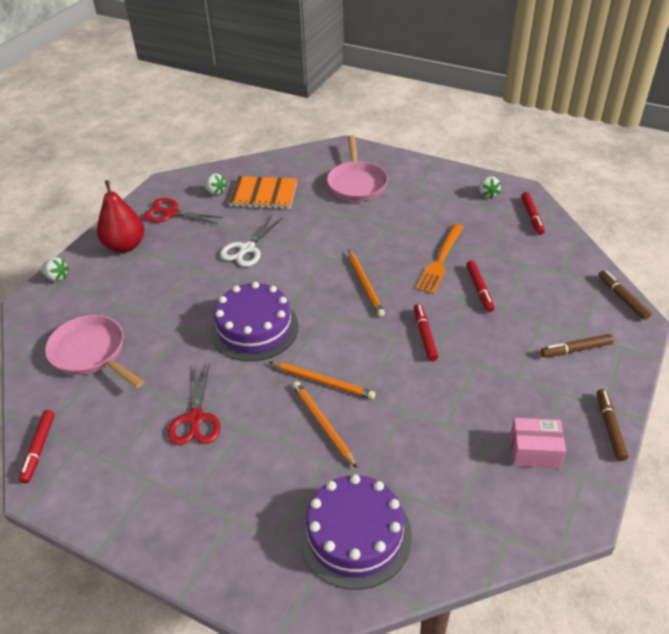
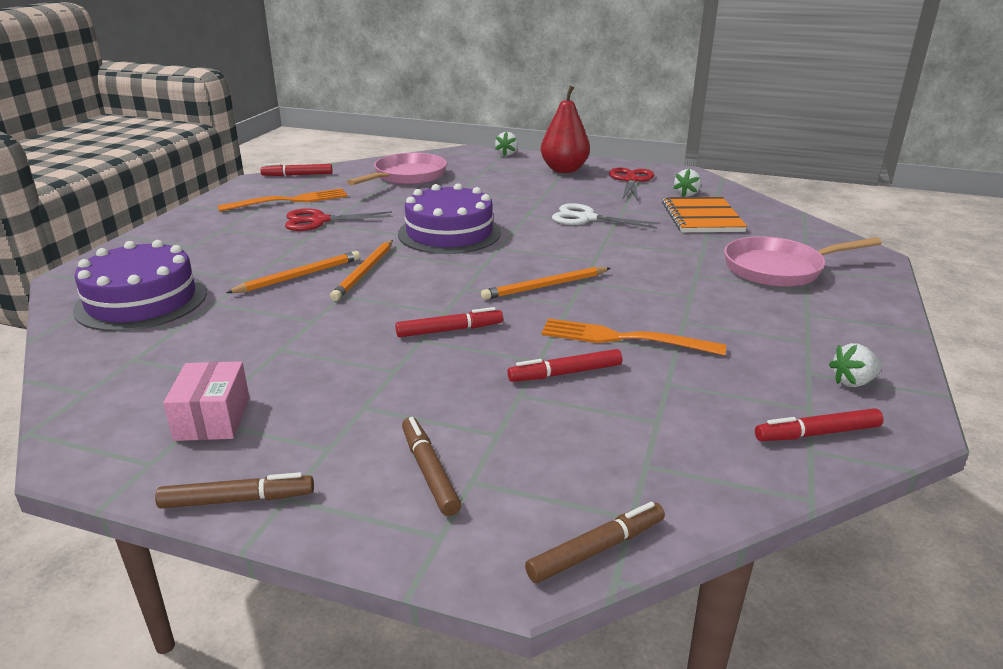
camera: 80 degrees right, 15 degrees down
(127, 448) = (289, 201): none -> orange fork

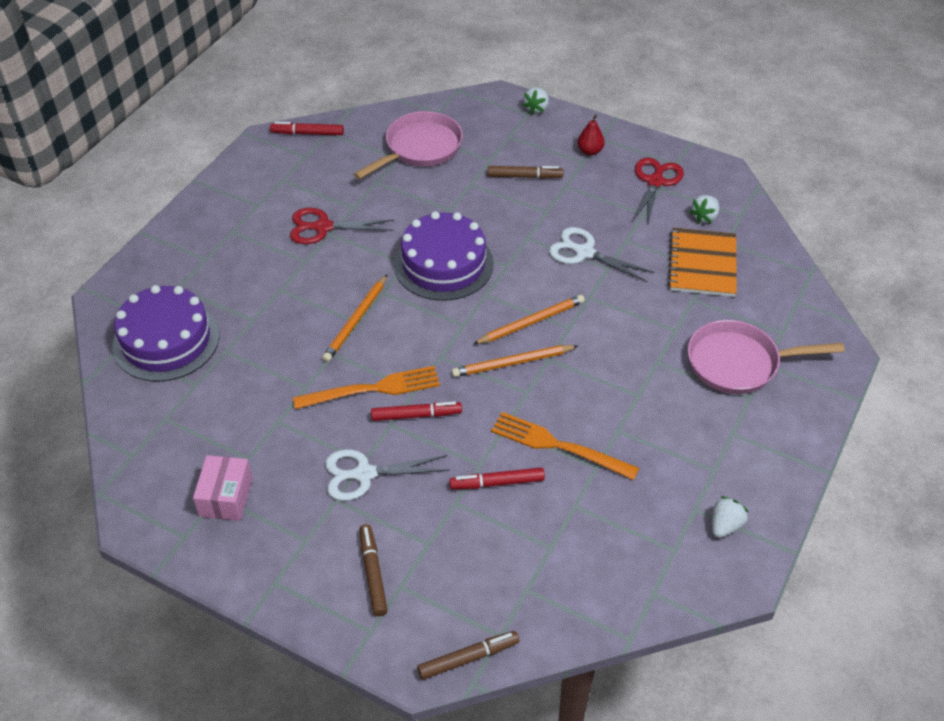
camera: 10 degrees right, 20 degrees up
(236, 500) = (242, 580): brown marker -> brown marker (524, 176)
(289, 201) = (297, 186): orange fork -> orange fork (373, 389)
(299, 276) = (298, 320): orange pencil -> orange pencil (531, 322)
(397, 381) = (364, 474): none -> white scissors
(564, 170) = (590, 151): red pear -> red pear, size x0.50
(818, 433) = (667, 577): red marker -> none
(853, 382) = (725, 525): white strawberry -> white strawberry turned 135 degrees clockwise

